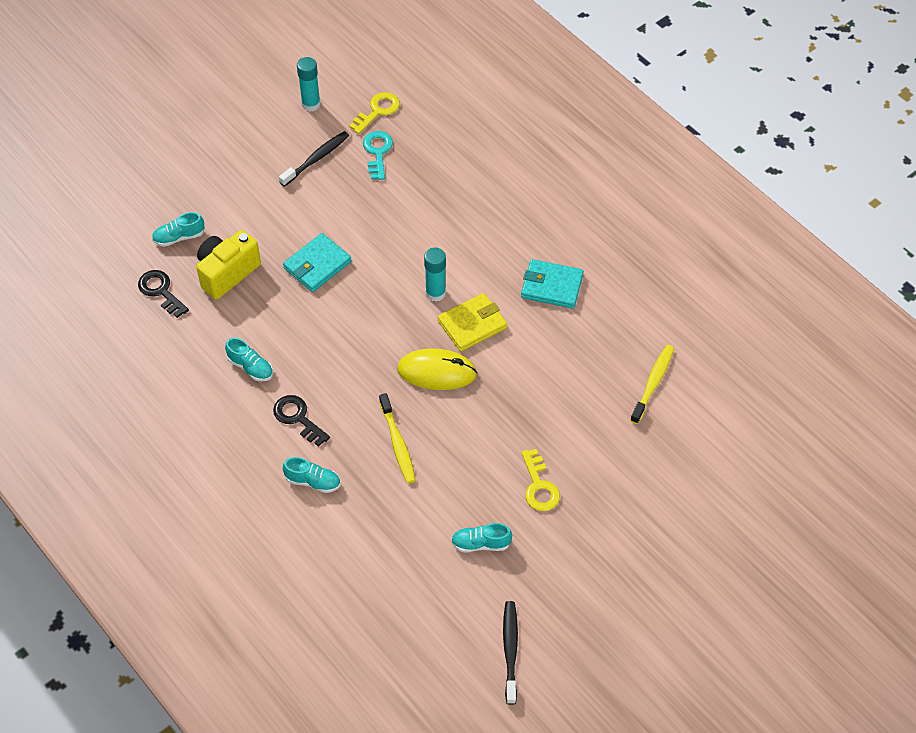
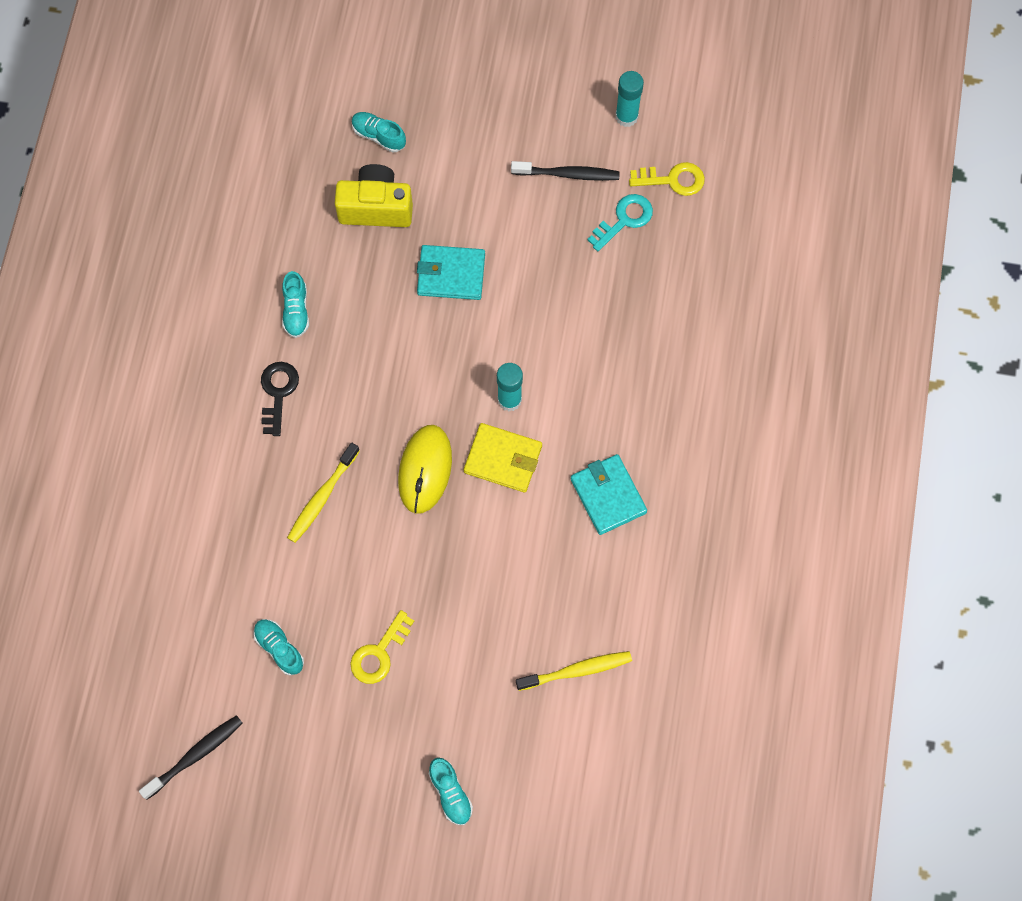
camera: 50 degrees right, 15 degrees up
(161, 291) = (310, 171): black key -> none
(313, 481) = (226, 458): turquoise shoe -> turquoise shoe (450, 793)
(437, 372) = (425, 470): yellow mouse -> yellow mouse turned 45 degrees clockwise

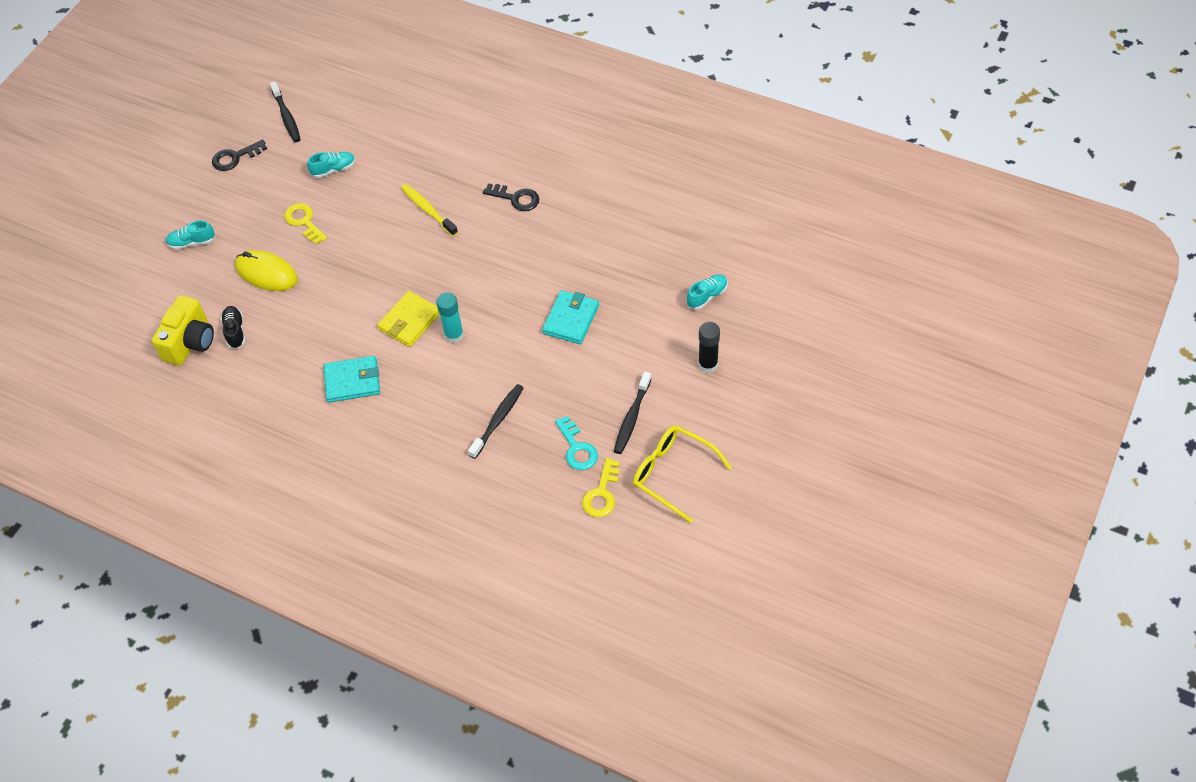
camera: 110 degrees right, 15 degrees down
(287, 799) = (235, 157): none -> black key
(296, 310) = (576, 219): turquoise shoe -> none
(376, 207) = (644, 283): yellow camera -> yellow camera (190, 342)
(425, 470) = (422, 272): yellow mouse -> yellow mouse (266, 273)
(475, 114) = (708, 364): none -> black glue stick
(576, 671) = (235, 331): yellow toothbrush -> black shoe
(613, 313) = (498, 420): none -> black toothbrush
(626, 116) = (673, 474): turquoise glue stick -> yellow glasses

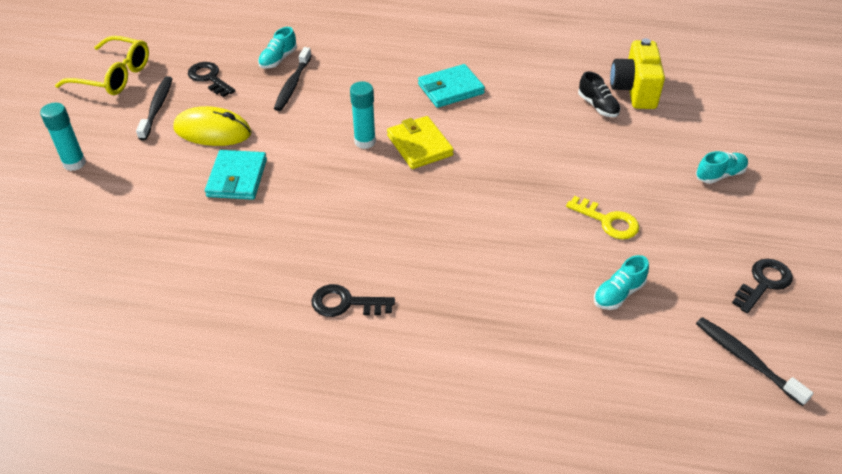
camera: 160 degrees right, 10 degrees down
(266, 273) = (608, 161): yellow mouse -> yellow mouse (212, 131)
(410, 321) = (419, 145): yellow wallet -> yellow wallet turned 45 degrees counterclockwise
(428, 210) = (459, 265): yellow toothbrush -> none
(577, 448) = (209, 78): turquoise key -> black key
(602, 493) = (180, 54): yellow key -> none
(707, 296) = (72, 230): turquoise shoe -> turquoise shoe (278, 59)
(708, 364) = (74, 163): black glue stick -> turquoise glue stick

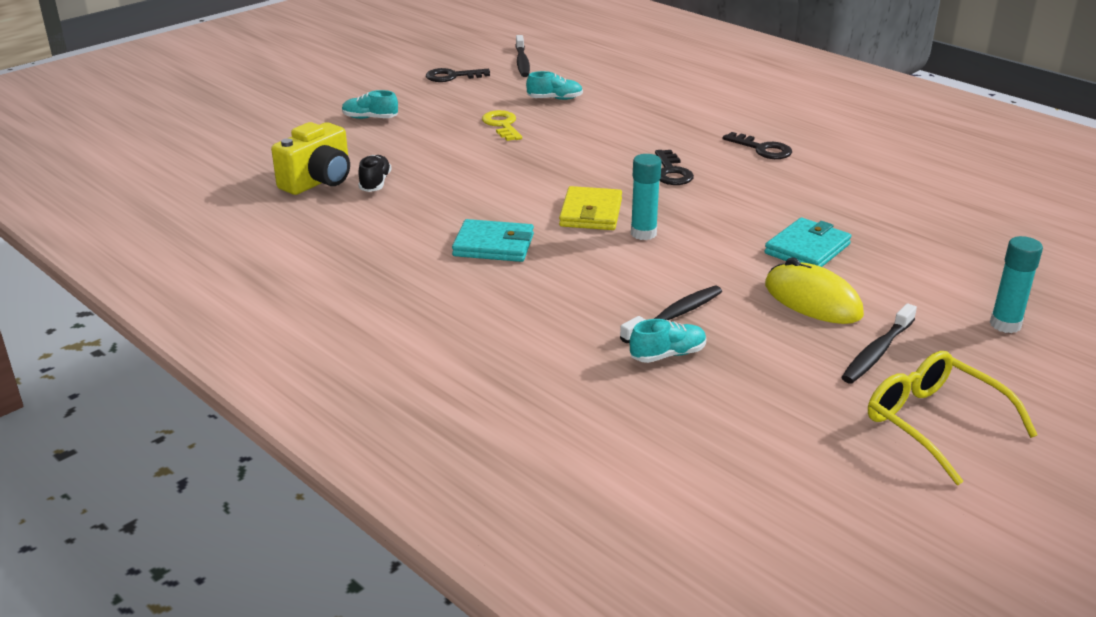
camera: 145 degrees left, 15 degrees down
(209, 78) = (784, 365): black key -> black key (671, 172)

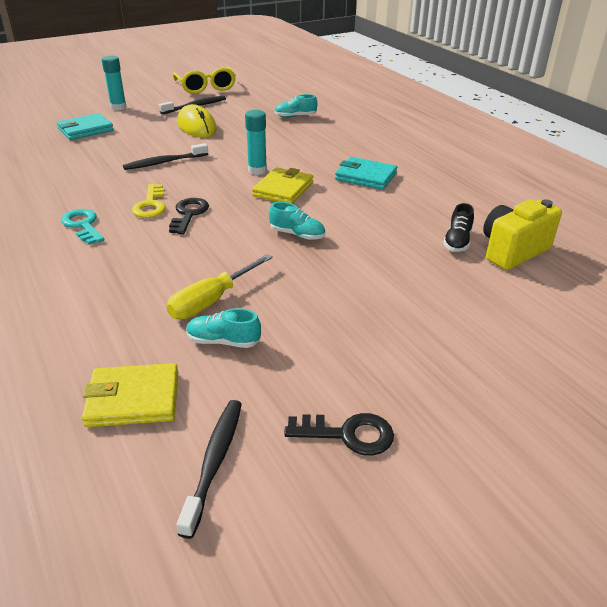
camera: 165 degrees left, 5 degrees up
(370, 118) = (474, 343): turquoise shoe -> turquoise shoe (297, 235)
(502, 125) = (312, 301): yellow key -> yellow key (150, 205)
(583, 116) = (211, 301): none -> yellow screwdriver
(588, 73) = (133, 399): none -> yellow wallet
(674, 316) = (278, 129): black toothbrush -> black toothbrush (164, 162)
(762, 149) = (83, 225): black key -> turquoise key
(807, 249) = (163, 148): turquoise wallet -> turquoise wallet (85, 130)

